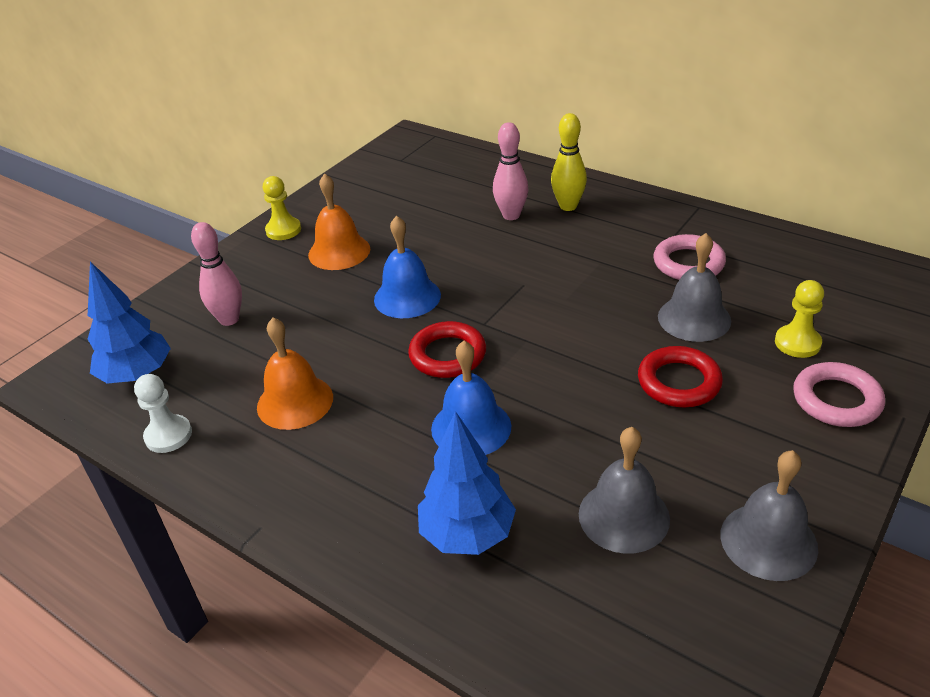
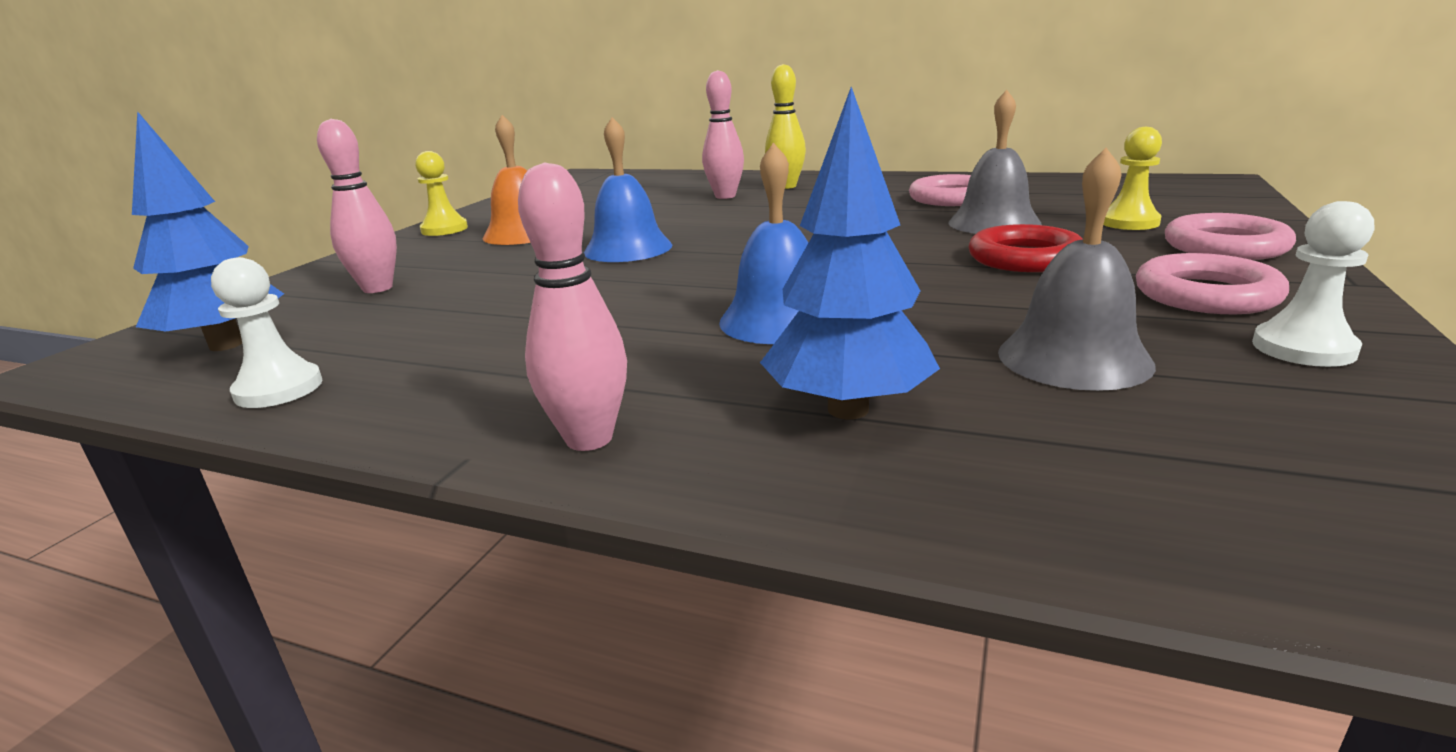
camera: 15 degrees left, 15 degrees down
(295, 402) = (496, 334): orange bell -> none
(324, 526) = (589, 439): none -> pink bowling pin
(447, 355) = (707, 276): red ring -> none
(763, 464) = (1206, 295): none -> pink ring
(768, 541) = (1303, 348): grey bell -> white pawn

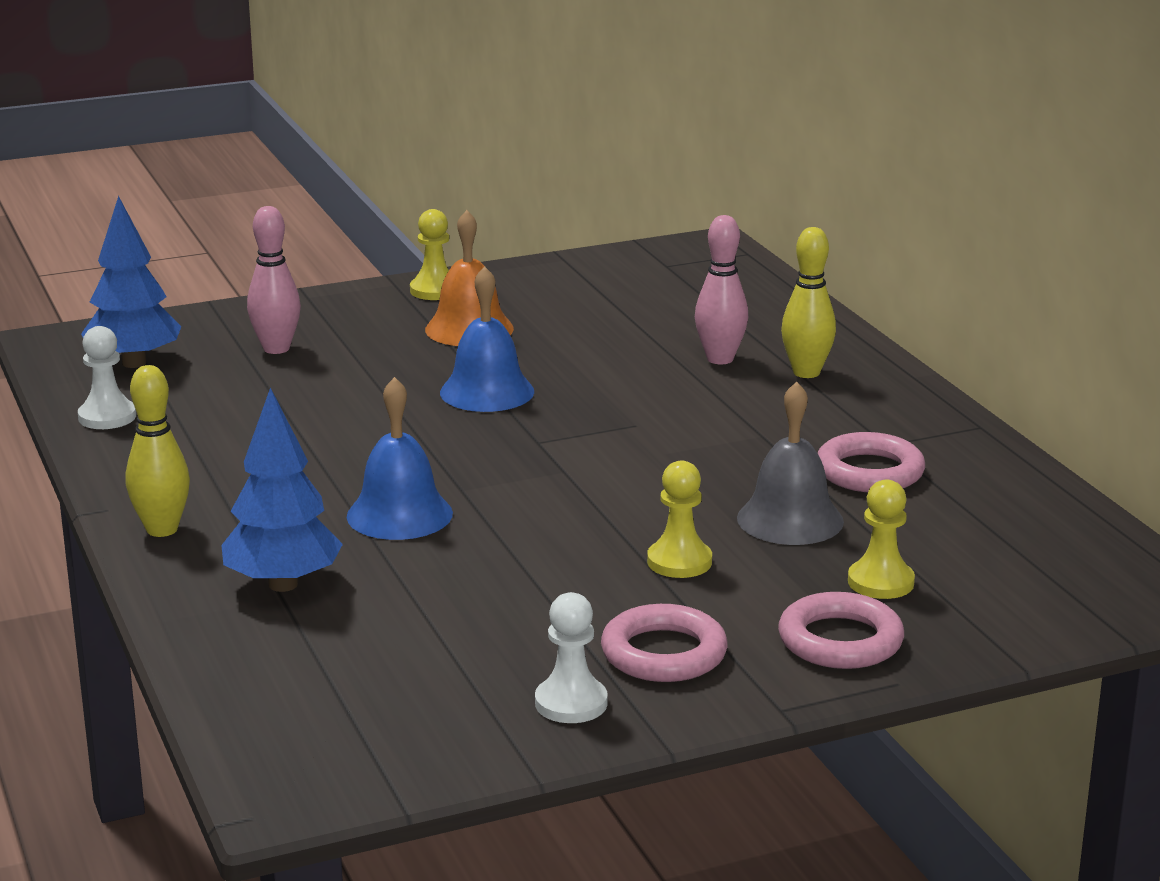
camera: 45 degrees right, 0 degrees up
(589, 439) = (162, 529): pink bowling pin -> yellow bowling pin
(1024, 258) = (679, 562): red ring -> yellow pawn
(1074, 358) = (452, 631): grey bell -> none

